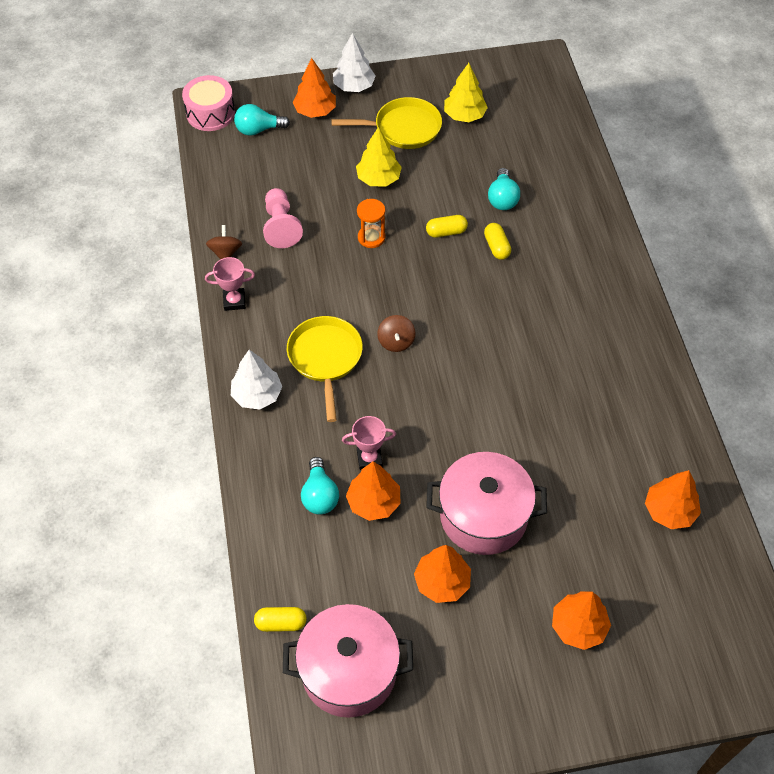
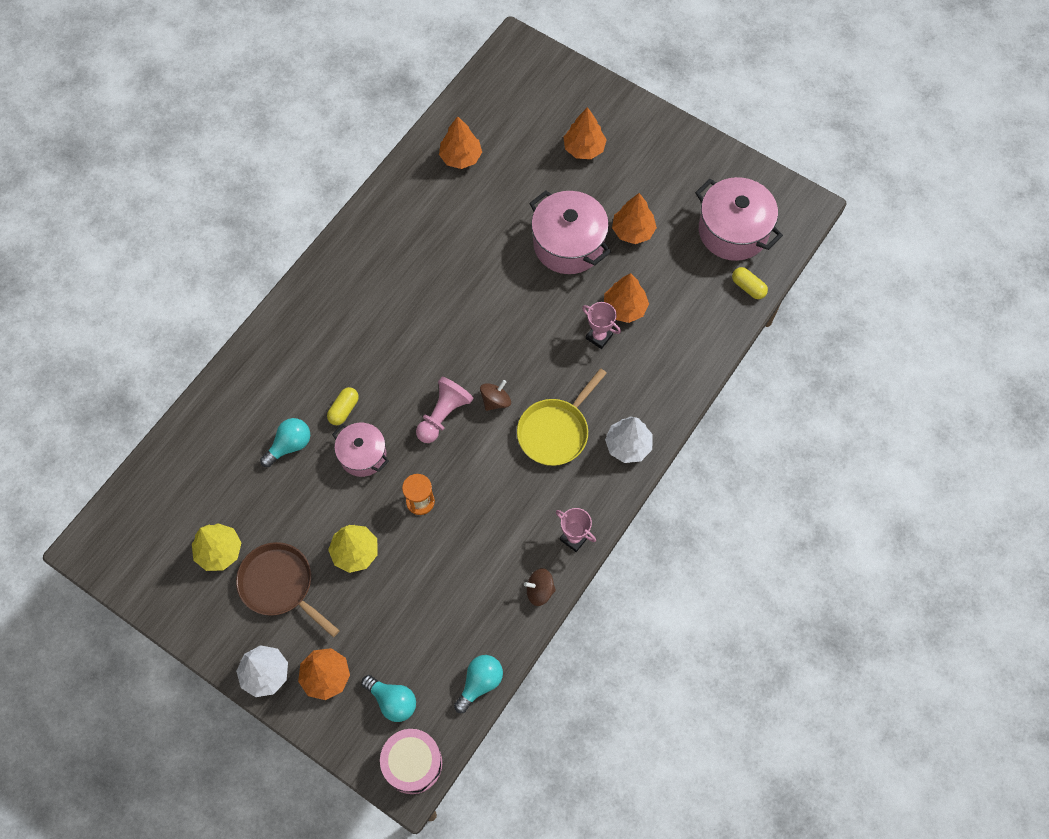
camera: 135 degrees left, 10 degrees up
(225, 252) = (539, 590): brown spinning top -> brown spinning top turned 45 degrees clockwise
(281, 226) = (475, 576): pink pawn -> pink pawn (443, 415)
(320, 495) = (653, 341): turquoise light bulb -> turquoise light bulb (480, 683)
(403, 128) = (280, 585): yellow pan -> brown pan
(446, 232) = (363, 455): yellow capsule -> pink pot

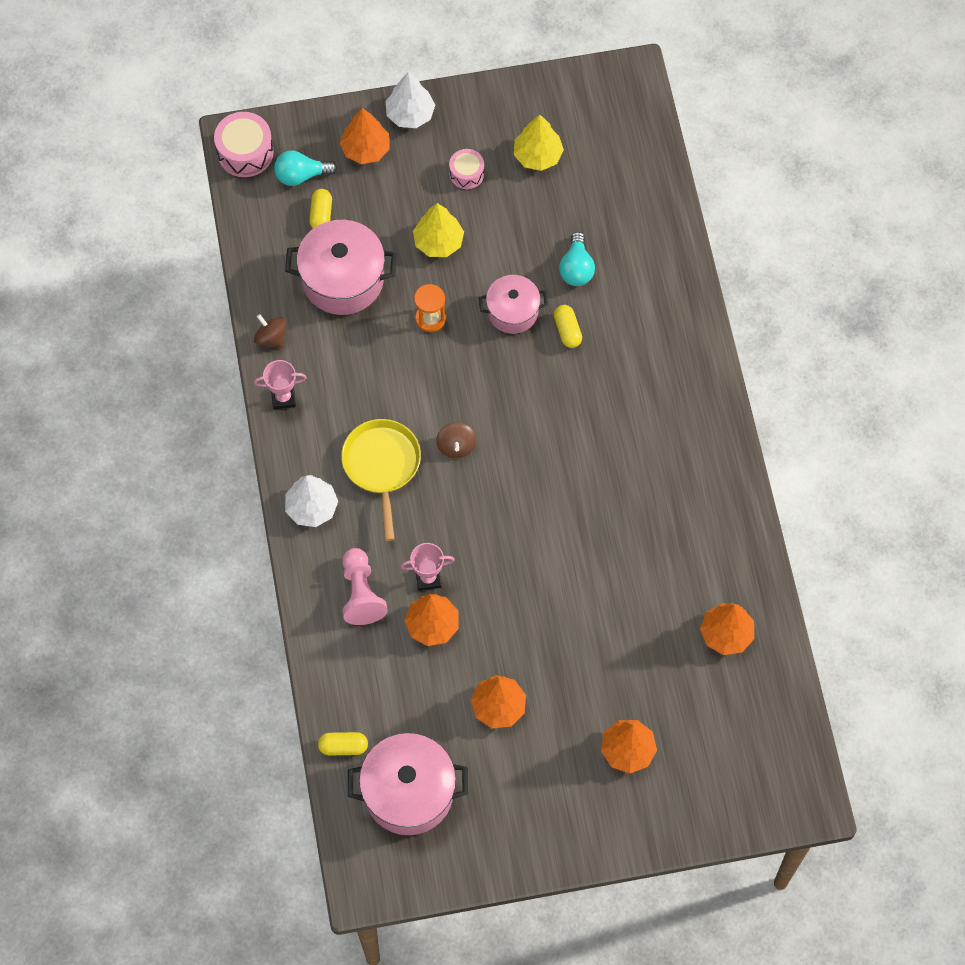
camera: 135 degrees right, 0 degrees up
(280, 585) = (466, 174): brown pan -> pink drum
(411, 653) = (321, 215): none -> yellow capsule
(443, 415) = (485, 397): pink pawn -> pink pawn (361, 593)
(480, 683) = (250, 239): turquoise light bulb -> none
(539, 590) = (271, 337): brown spinning top -> brown spinning top turned 90 degrees counterclockwise
(568, 244) = (541, 639): pink pot -> pink pot (343, 280)

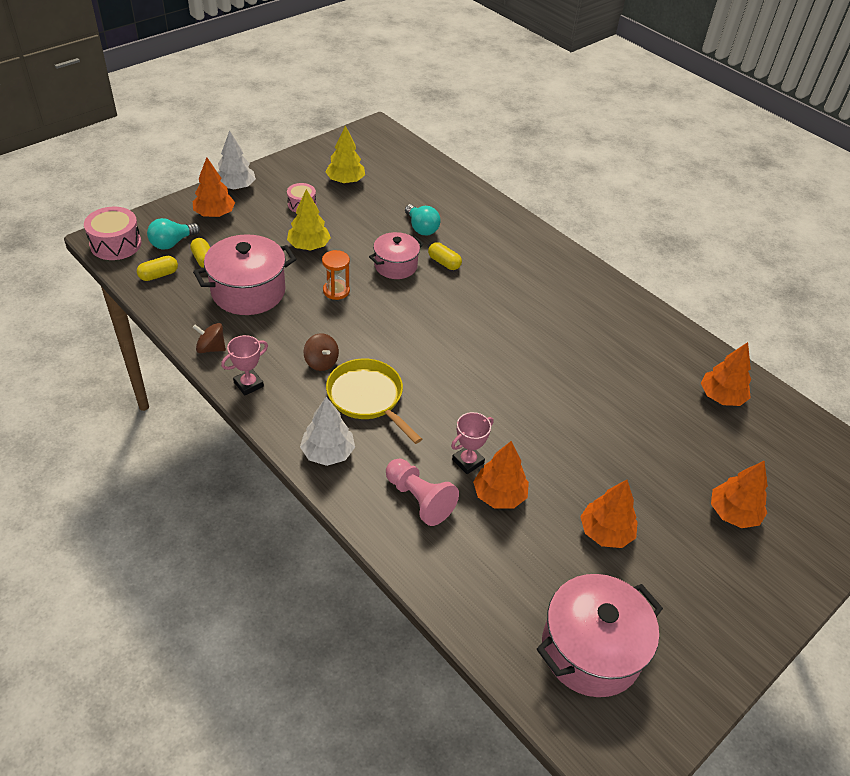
camera: 35 degrees left, 20 degrees down
(343, 747) = (499, 640): yellow capsule -> yellow capsule (158, 275)
(456, 446) = (418, 361): brown spinning top -> brown spinning top (321, 362)

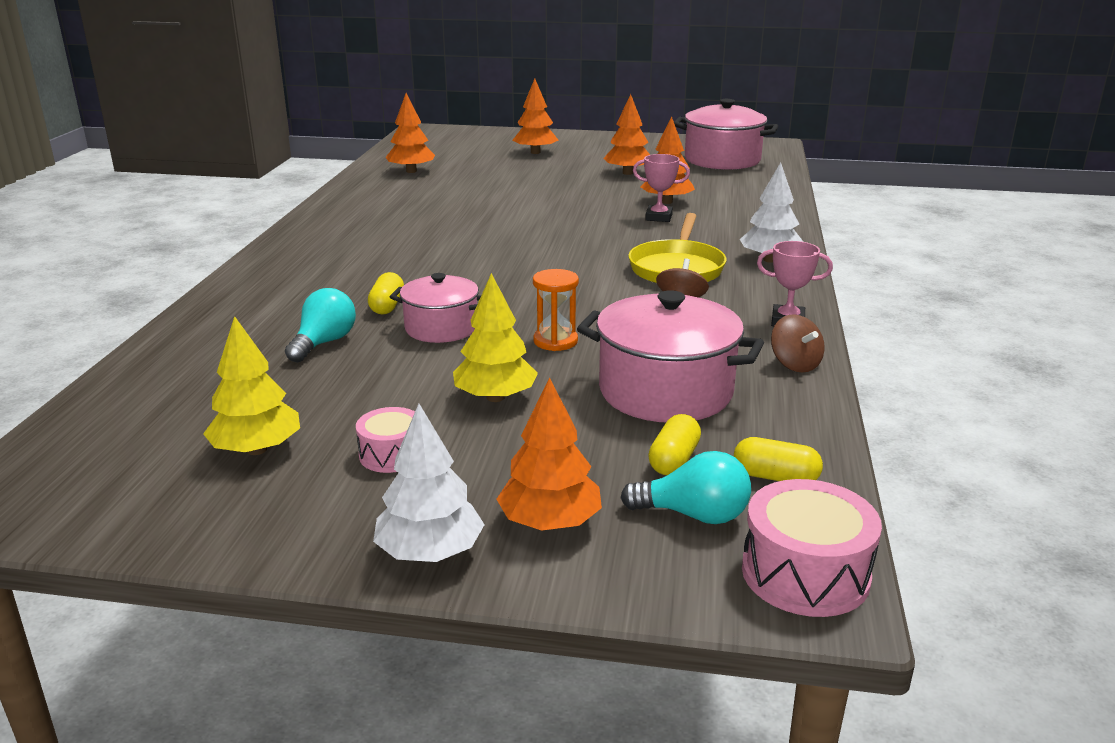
camera: 125 degrees left, 20 degrees down
(419, 499) = (731, 220): pink pawn -> none

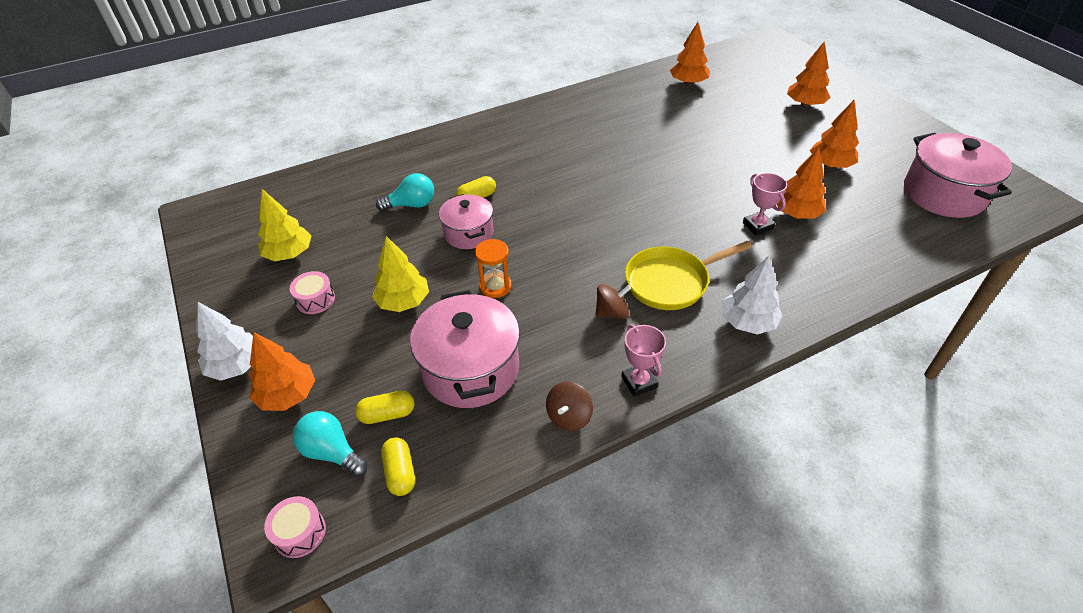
camera: 55 degrees right, 20 degrees up
(694, 515) = (332, 452): turquoise light bulb -> turquoise light bulb turned 150 degrees clockwise
(805, 573) = (300, 533): pink drum -> pink drum, size x0.62

